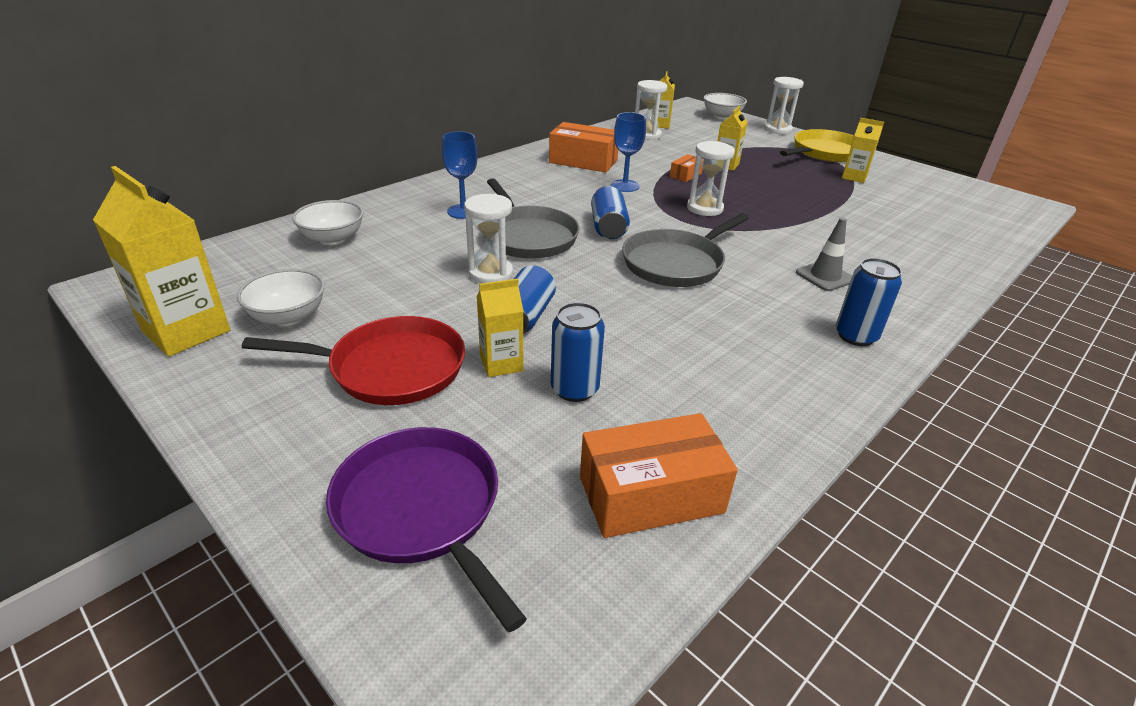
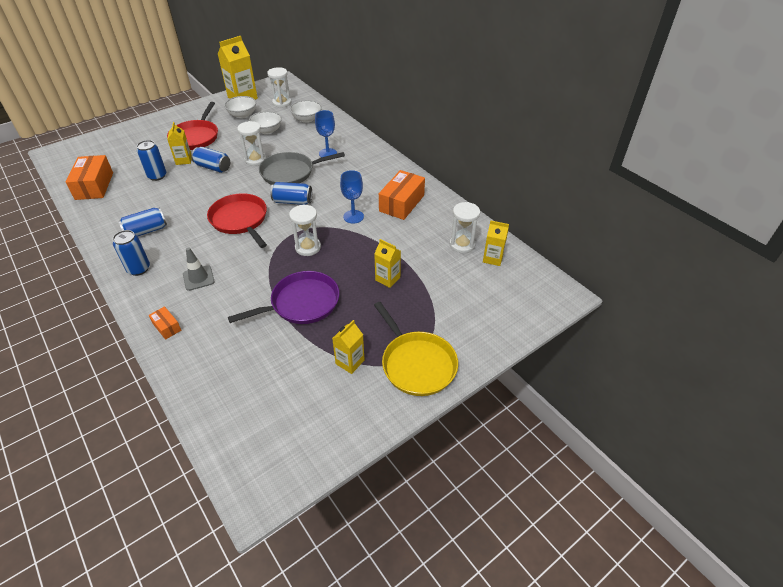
camera: 100 degrees right, 10 degrees up
(421, 509) = (123, 144): purple pan -> purple pan (302, 303)
(676, 263) = (240, 220): grey pan -> red pan
(685, 175) = (369, 250): orange box -> orange box (167, 327)
(722, 116) = (528, 311): white bowl -> white bowl (267, 131)
(761, 353) = (146, 231): none -> blue can
(777, 129) = (488, 346): white hourglass -> white hourglass (282, 103)

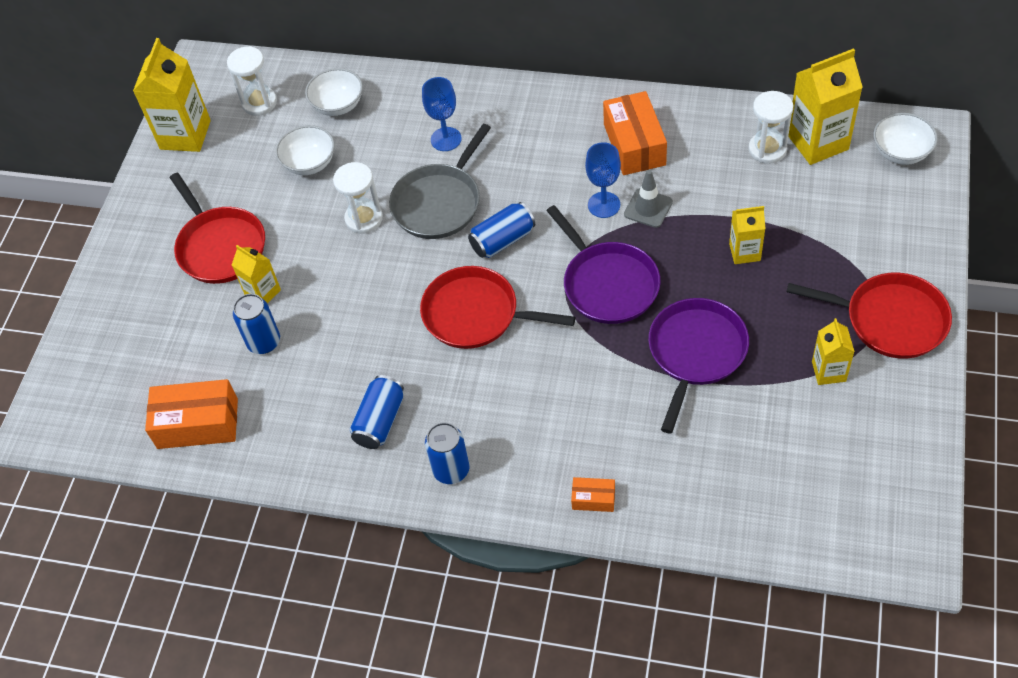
camera: 35 degrees left, 10 degrees up
(94, 186) = (198, 423): orange box -> orange box turned 45 degrees counterclockwise
(198, 278) = (540, 420): grey traffic cone -> grey traffic cone (648, 208)
(213, 167) = (323, 272): blue can -> none
(242, 115) = (232, 163): white bowl -> white bowl (901, 152)
(308, 247) = (608, 284): white hourglass -> purple pan
(417, 364) = (890, 320): yellow pan -> red pan
(492, 258) = (818, 142): yellow carton -> yellow carton, size x1.76

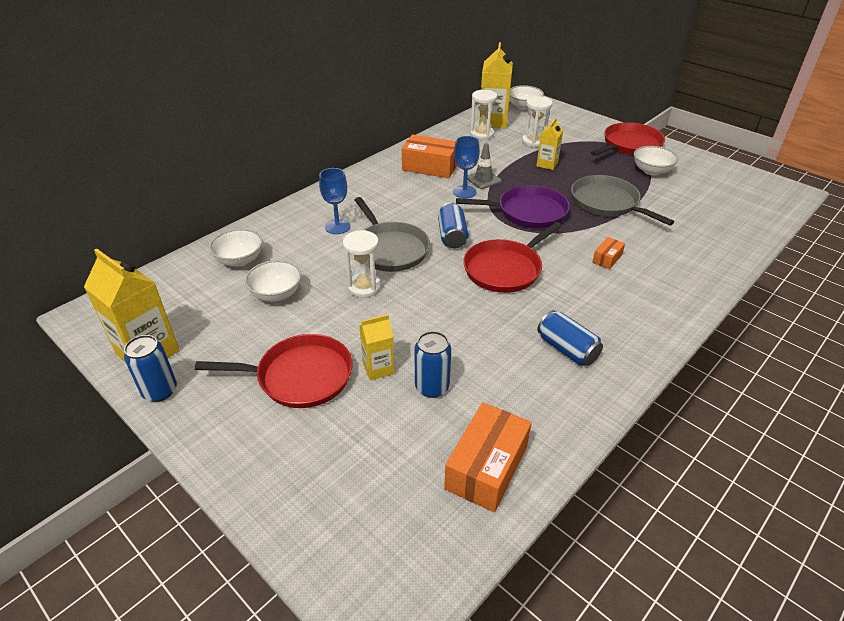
camera: 65 degrees left, 15 degrees down
(259, 103) = (178, 297): white hourglass -> white hourglass (534, 141)
(451, 470) = (637, 330): blue can -> blue can (160, 391)
(593, 499) = (698, 277): orange box -> orange box (607, 258)
(695, 352) = (607, 203): purple pan -> grey pan
(828, 371) = (651, 171): yellow carton -> white bowl

